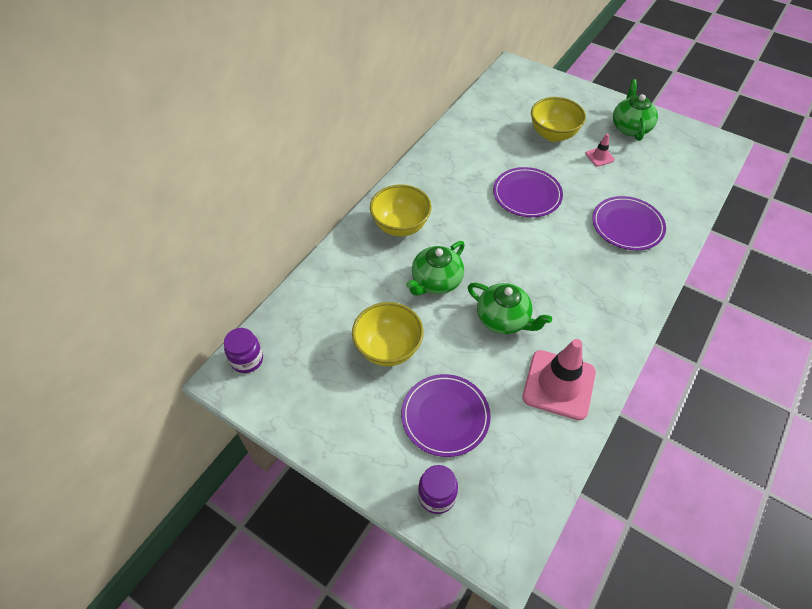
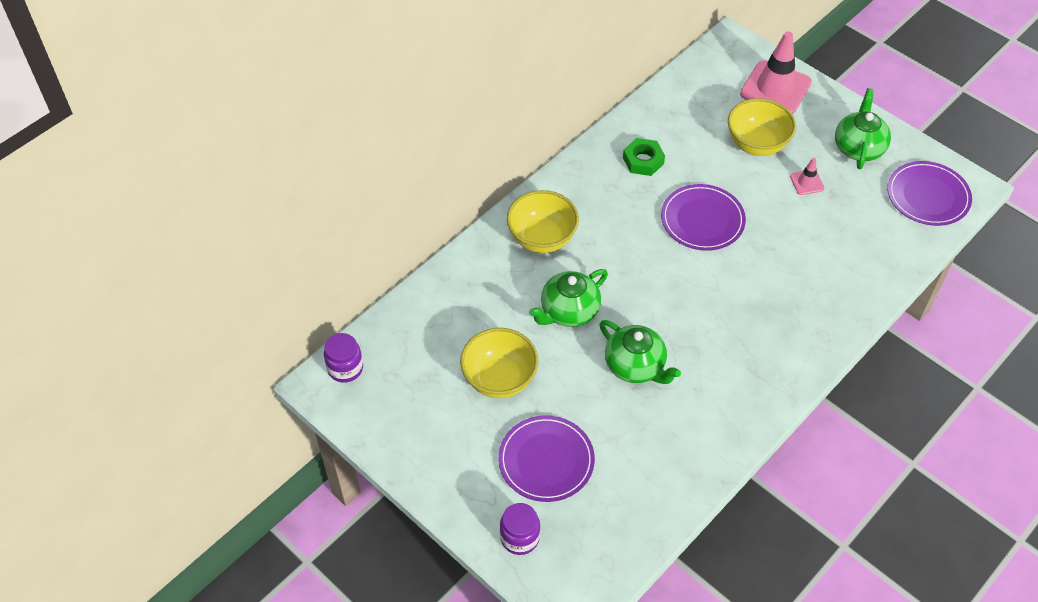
camera: 10 degrees right, 0 degrees up
(468, 157) = (643, 161): none -> green nut
(559, 384) = (678, 447): pink traffic cone -> pink traffic cone (775, 88)
(627, 225) = (813, 275): purple plate -> purple plate (928, 196)

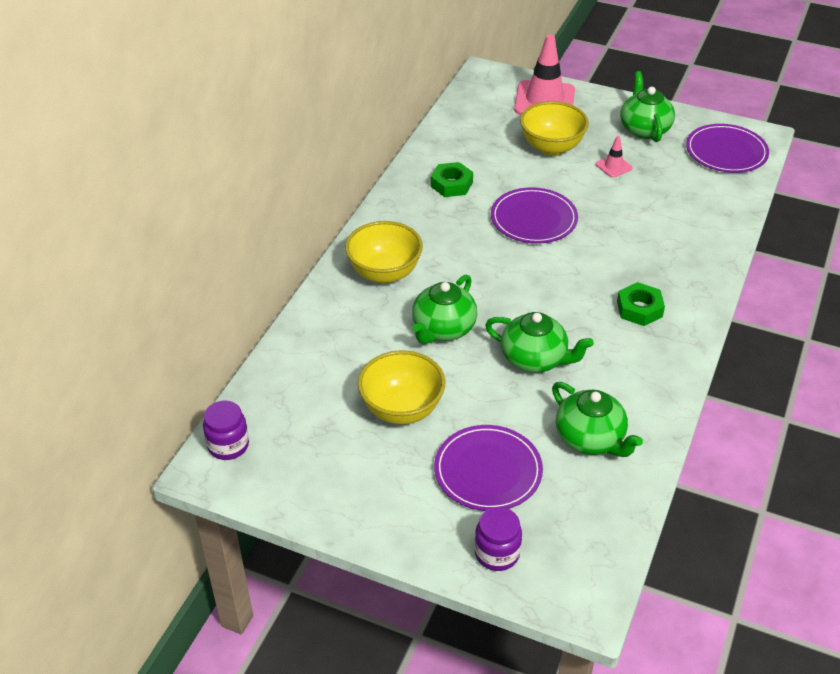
camera: 20 degrees left, 10 degrees down
(647, 459) = (590, 439): none -> green teapot
(755, 344) = (639, 309): none -> green nut

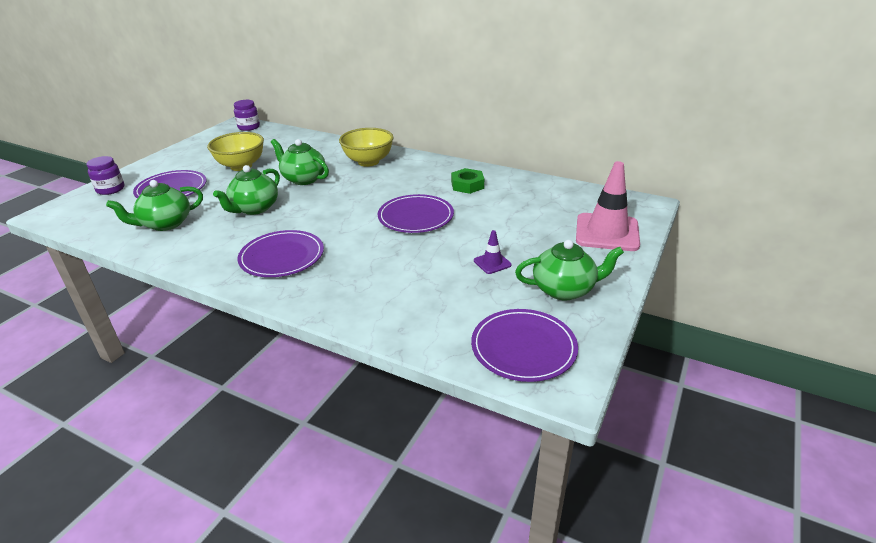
camera: 95 degrees right, 10 degrees down
(551, 147) = (523, 231): yellow bowl -> none
(613, 166) = (492, 263): pink traffic cone -> purple traffic cone
(639, 309) = (282, 256): green nut -> purple plate

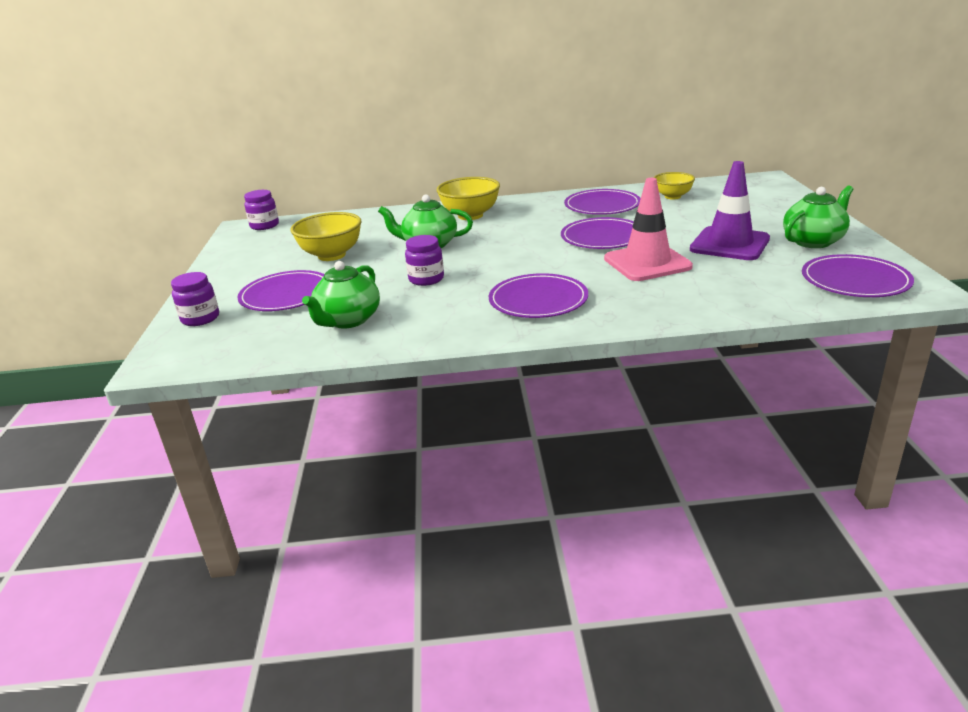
camera: 30 degrees left, 5 degrees down
(254, 208) = (426, 279): green teapot -> purple jar
(467, 185) = (602, 206): green nut -> purple plate
(492, 263) = (729, 244): purple traffic cone -> purple traffic cone, size x2.17
(534, 195) = (672, 196): none -> yellow bowl
(607, 232) = (773, 202): pink traffic cone -> pink traffic cone (647, 263)

